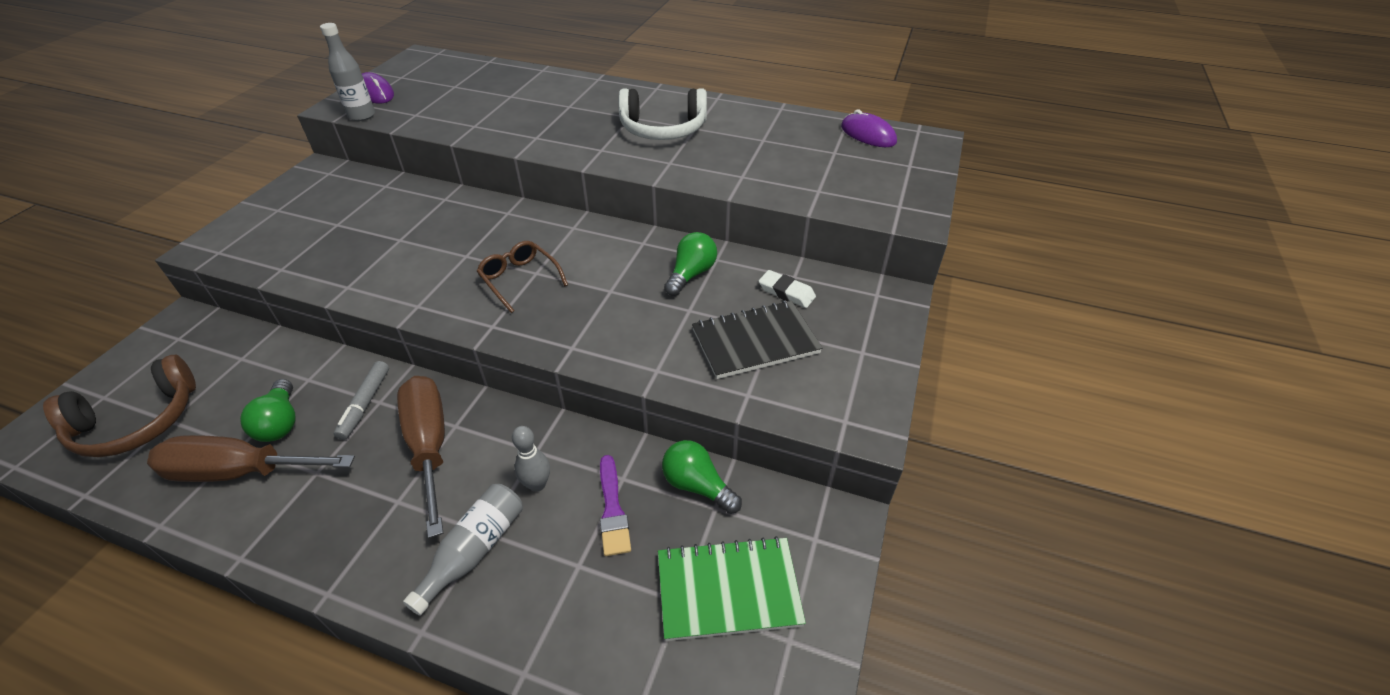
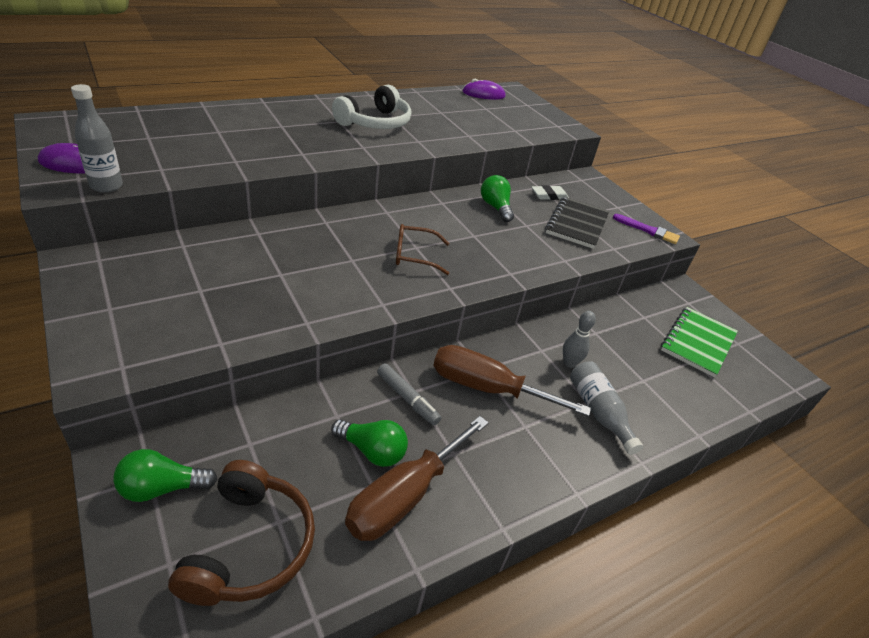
camera: 55 degrees left, 5 degrees down
(612, 509) = (614, 348): purple brush -> purple brush (648, 230)
(697, 485) = (624, 313): green light bulb -> green light bulb (162, 488)

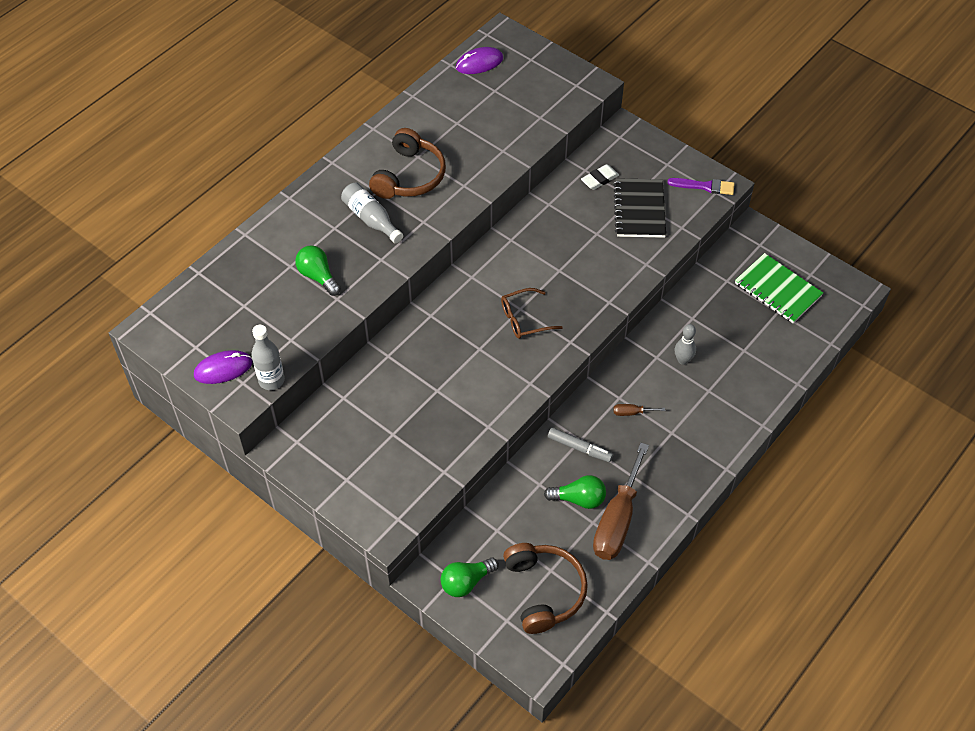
camera: 15 degrees left, 15 degrees up
(375, 122) = (409, 176): white headphones -> brown headphones
(487, 388) = (632, 413): brown screwdriver -> brown screwdriver, size x0.40
(495, 207) = (560, 222): green light bulb -> green light bulb (318, 276)
(598, 412) = (719, 396): grey bottle -> grey bottle (371, 219)
(698, 343) = (777, 290): green notebook -> green notebook turned 60 degrees counterclockwise

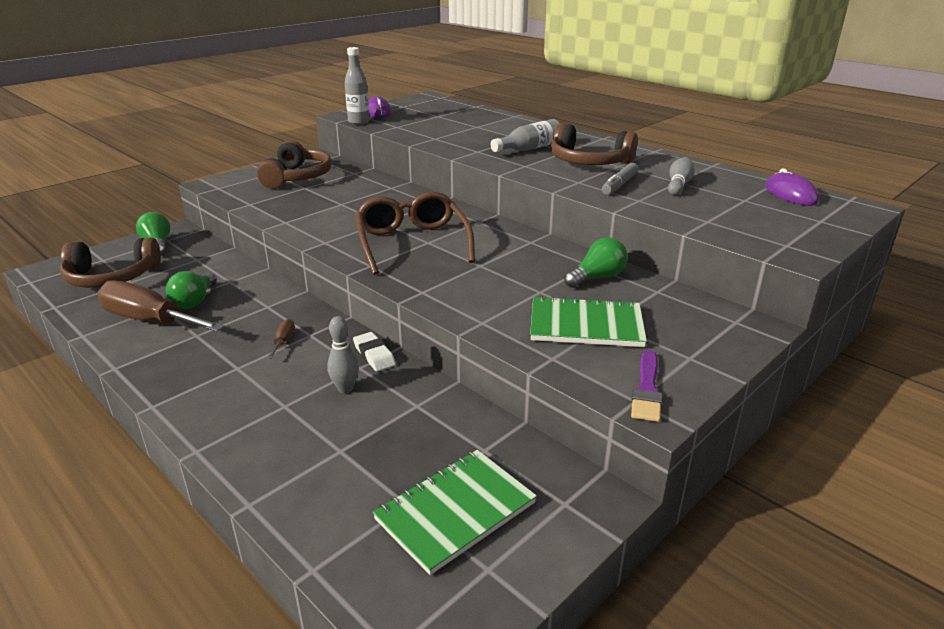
camera: 95 degrees right, 25 degrees down
(318, 276) = (462, 133): green light bulb -> green light bulb (597, 277)
(360, 450) = (297, 177): none -> brown headphones
(465, 123) = (678, 185): none -> grey bowling pin
(525, 319) = (412, 243): brown glasses -> brown glasses, size x1.73
(579, 448) = (257, 305): grey marker -> grey marker (619, 185)
(599, 179) = (641, 300): white eraser -> white eraser (374, 355)
(639, 210) = (586, 325): black notebook -> green notebook

